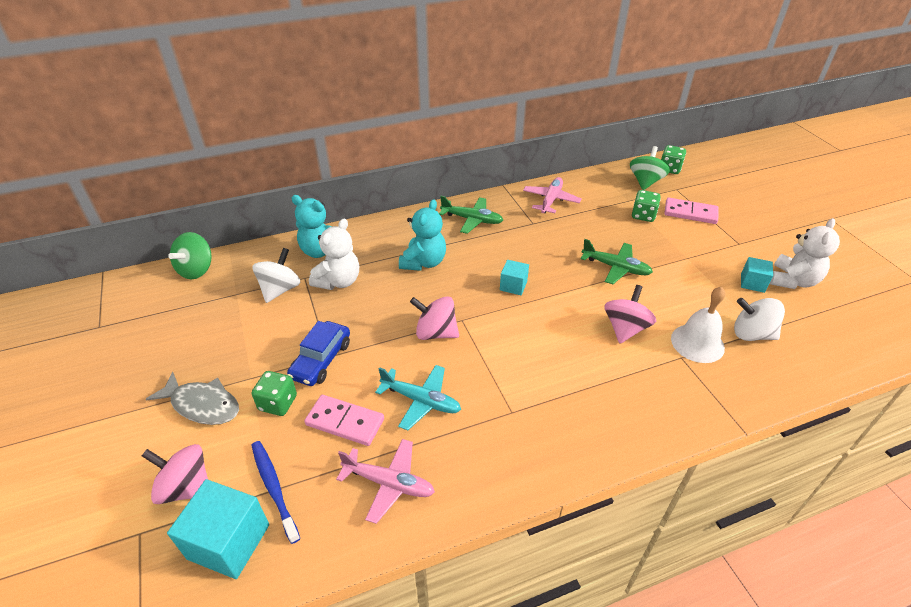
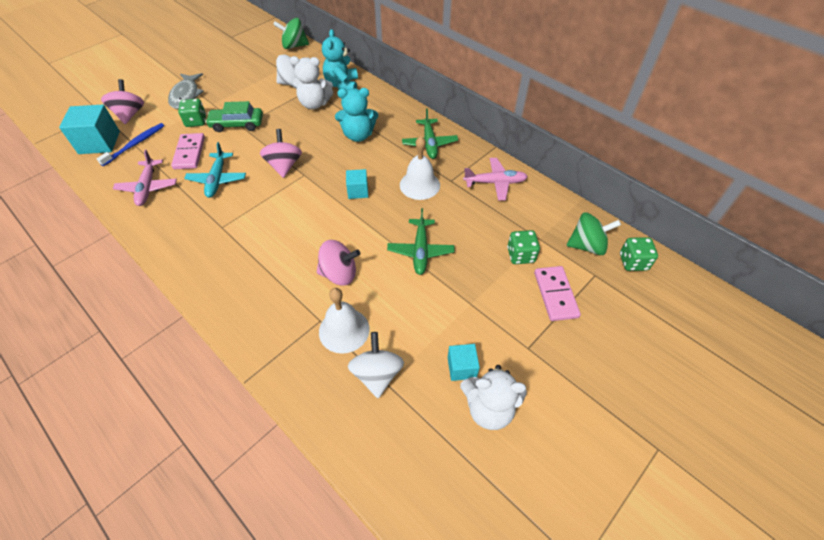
camera: 65 degrees right, 10 degrees up
(321, 360) = (237, 124): blue car -> green car
(528, 243) = (419, 185): none -> white bell

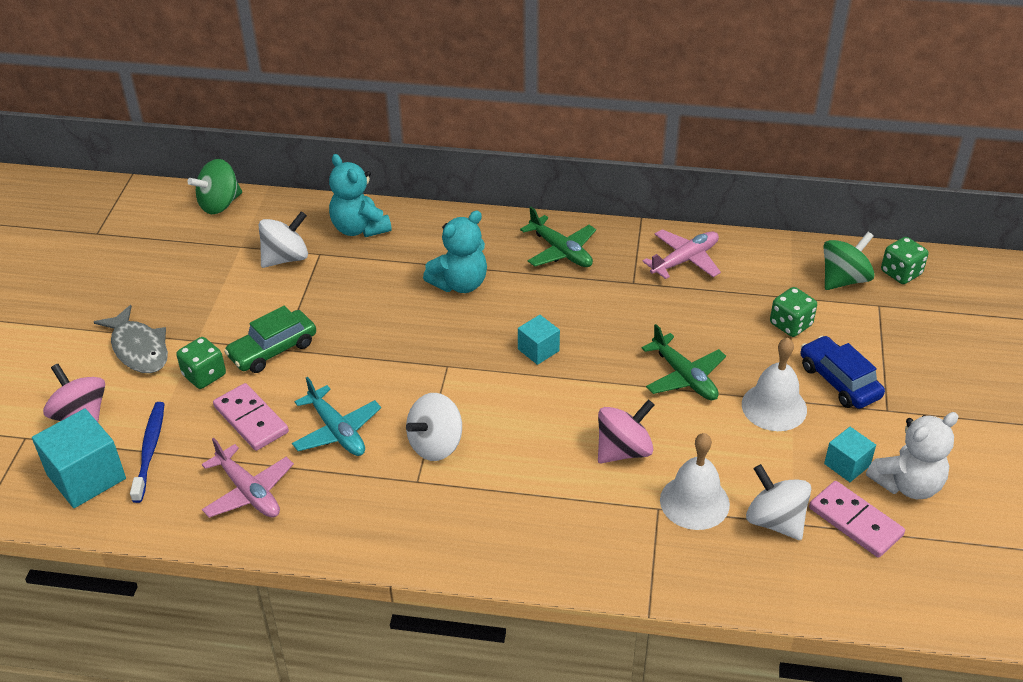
camera: 35 degrees left, 10 degrees down
(251, 213) = (435, 445): none -> white spinning top
(284, 166) = (408, 368): pink spinning top -> none
(314, 104) = (351, 271): white teddy bear -> none
(419, 185) = (603, 305): white bell -> white bell (774, 407)
(515, 309) = (839, 381): none -> blue car
(555, 294) = (862, 345): pink domino -> pink domino (855, 522)

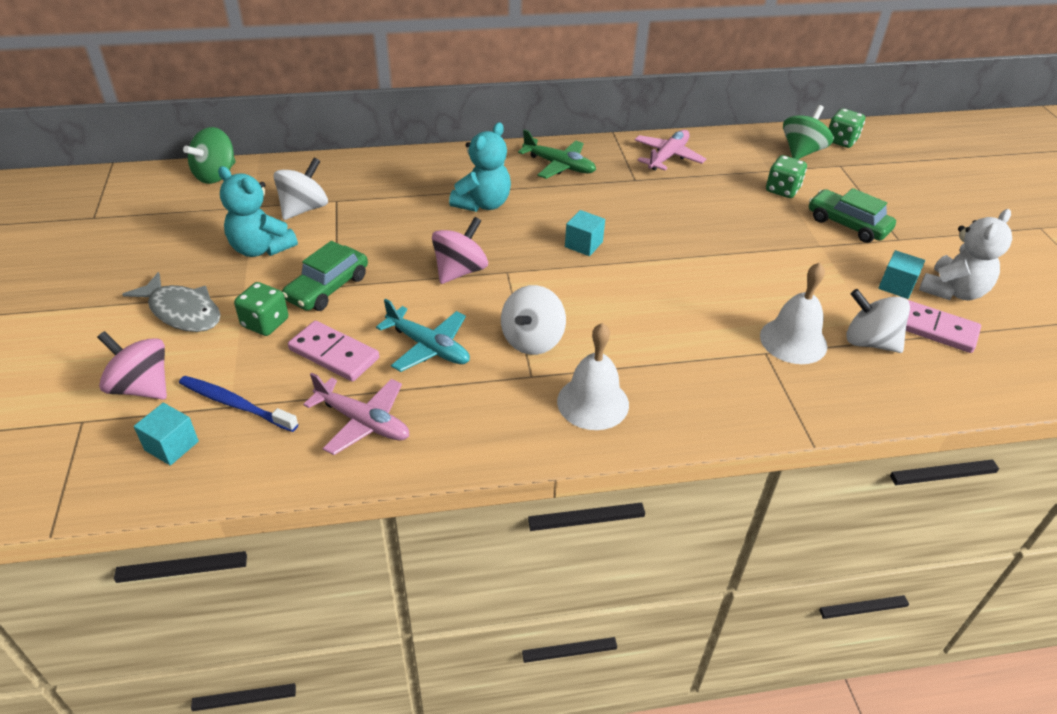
camera: 20 degrees left, 0 degrees up
(86, 477) = (171, 446): turquoise cube -> turquoise cube, size x0.56
(150, 450) = (235, 404): blue toothbrush -> blue toothbrush turned 45 degrees counterclockwise
(359, 228) = (365, 175): turquoise teddy bear -> turquoise teddy bear (261, 248)
(623, 450) = (706, 311): pink spinning top -> pink spinning top (460, 271)
(684, 377) = (722, 243): green plane -> none
(774, 407) = (809, 253): white bell -> white bell (593, 402)
(839, 381) = (847, 224): blue car -> green car

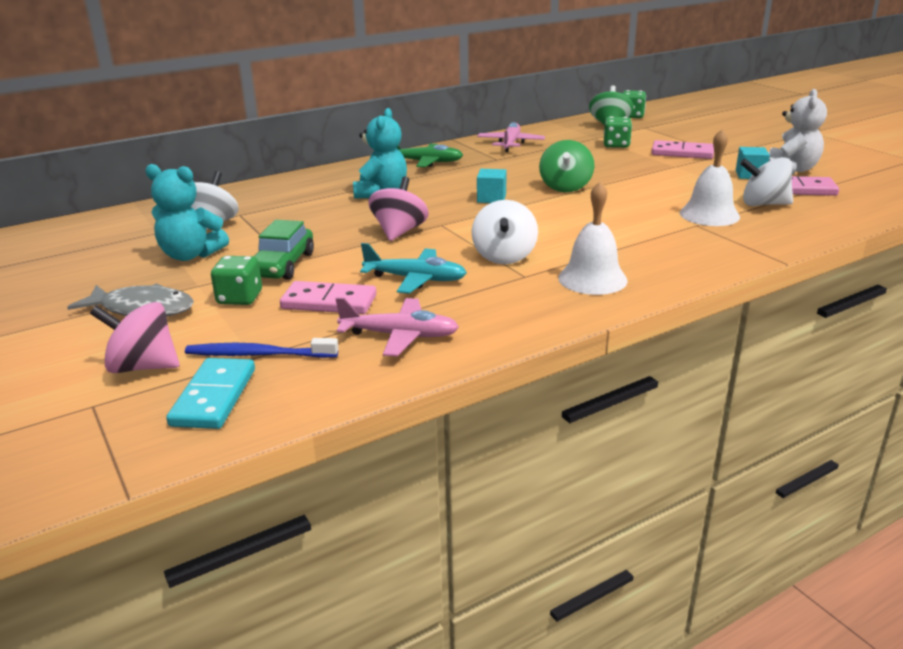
camera: 20 degrees left, 15 degrees down
(171, 446) = (214, 397): turquoise cube -> turquoise domino
(216, 175) = (99, 221): green spinning top -> green spinning top (565, 187)
(847, 224) = (682, 153): green car -> pink domino

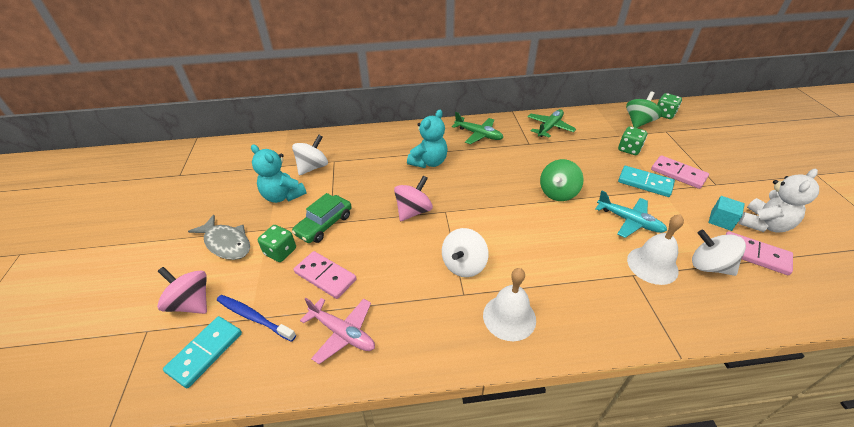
camera: 25 degrees right, 15 degrees up
(416, 279) = (391, 270): turquoise plane -> turquoise plane (629, 221)
(491, 198) = (497, 190): turquoise cube -> none
(510, 144) = (549, 127): pink plane -> green plane
(654, 164) = (645, 183): none -> turquoise domino

